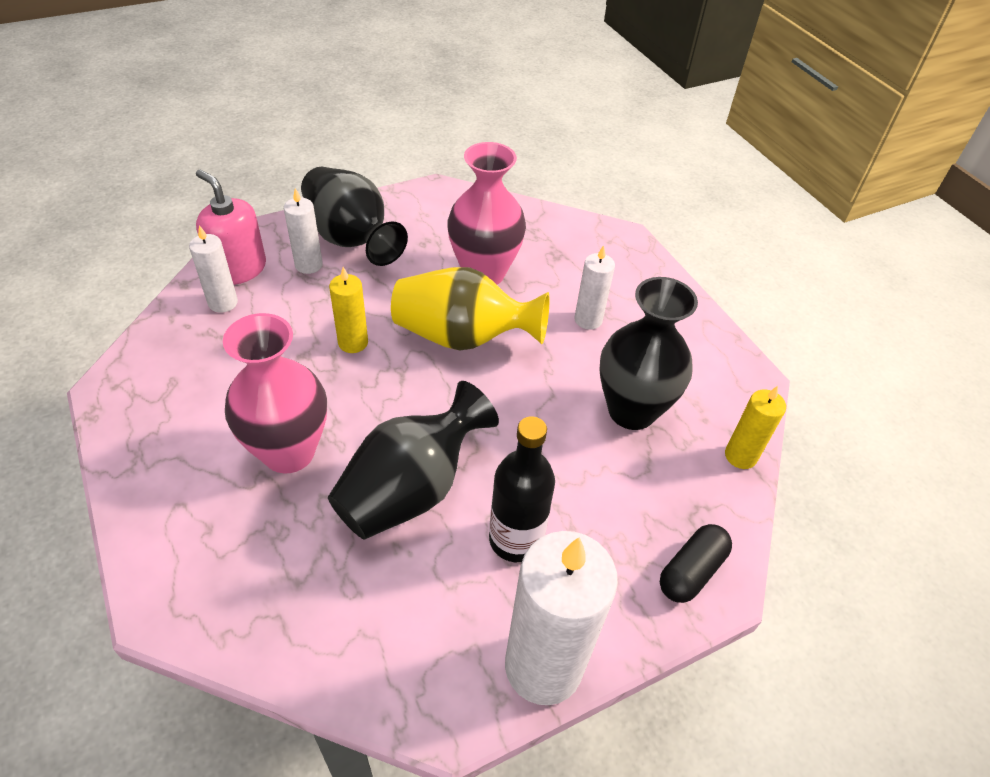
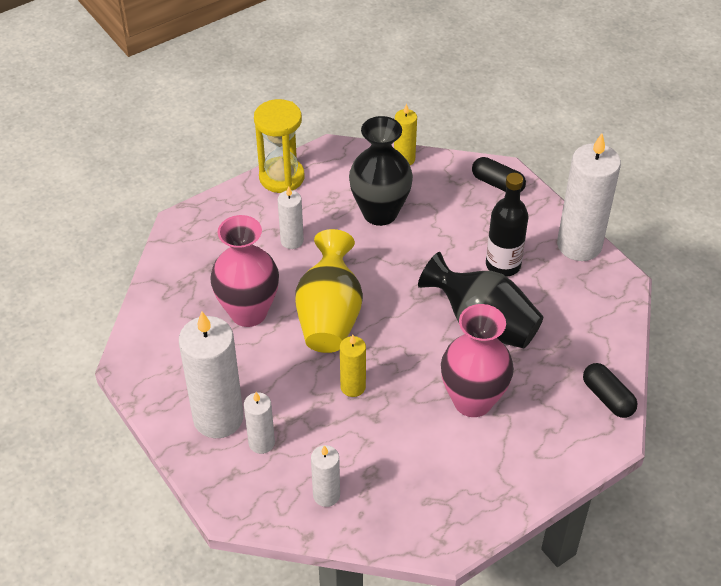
camera: 95 degrees left, 0 degrees up
(228, 621) = (607, 398): none -> black capsule
(239, 269) = (278, 497): pink soap dispenser -> none
(351, 239) = (218, 418): black vase -> white candle
(698, 323) = (281, 177): none -> yellow hourglass

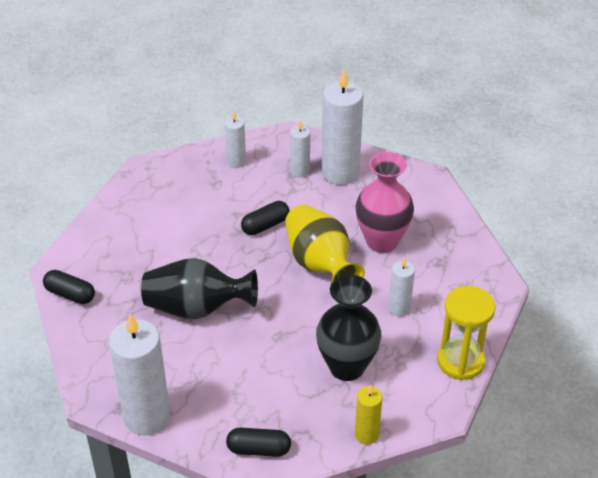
camera: 150 degrees right, 5 degrees down
(353, 387) = (265, 225): yellow candle -> black capsule
(472, 401) = (173, 251): pink vase -> none
(503, 265) = (207, 366): black bottle -> none

